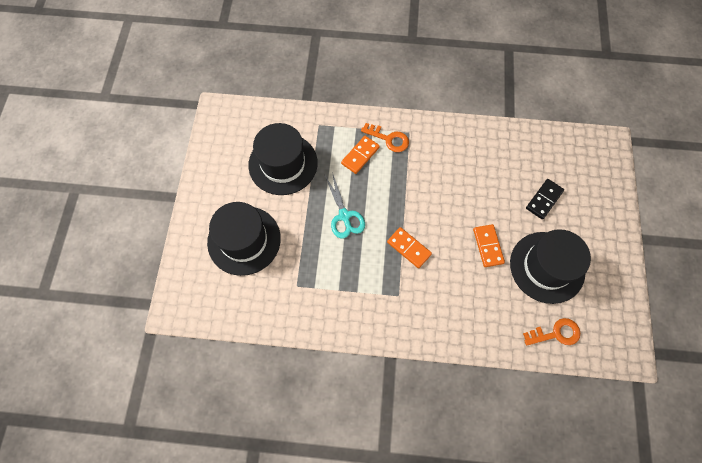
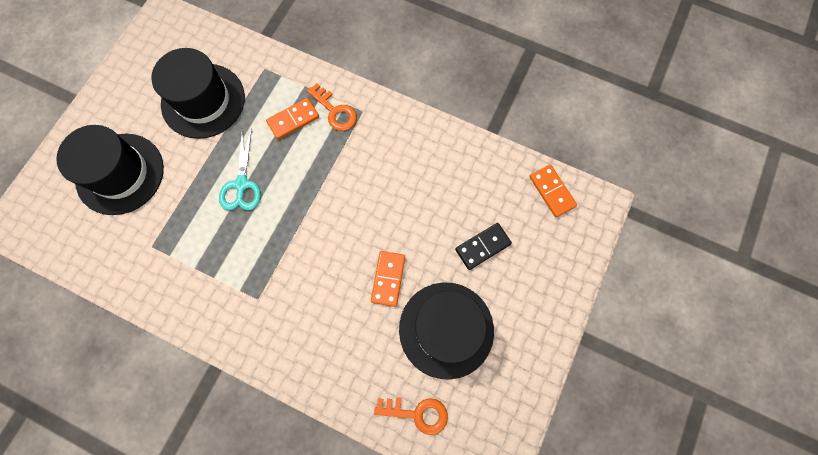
camera: 20 degrees right, 5 degrees up
(409, 248) = (296, 248): orange domino -> orange domino (552, 191)

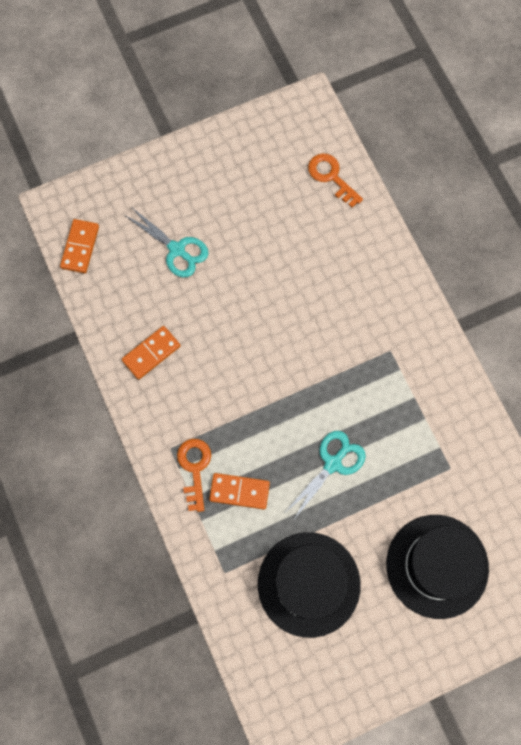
camera: 140 degrees left, 0 degrees up
(388, 279) = (273, 284): orange domino -> orange domino (151, 353)
(446, 329) = (261, 214): black hat -> none
(482, 246) = (177, 250): black domino -> turquoise scissors

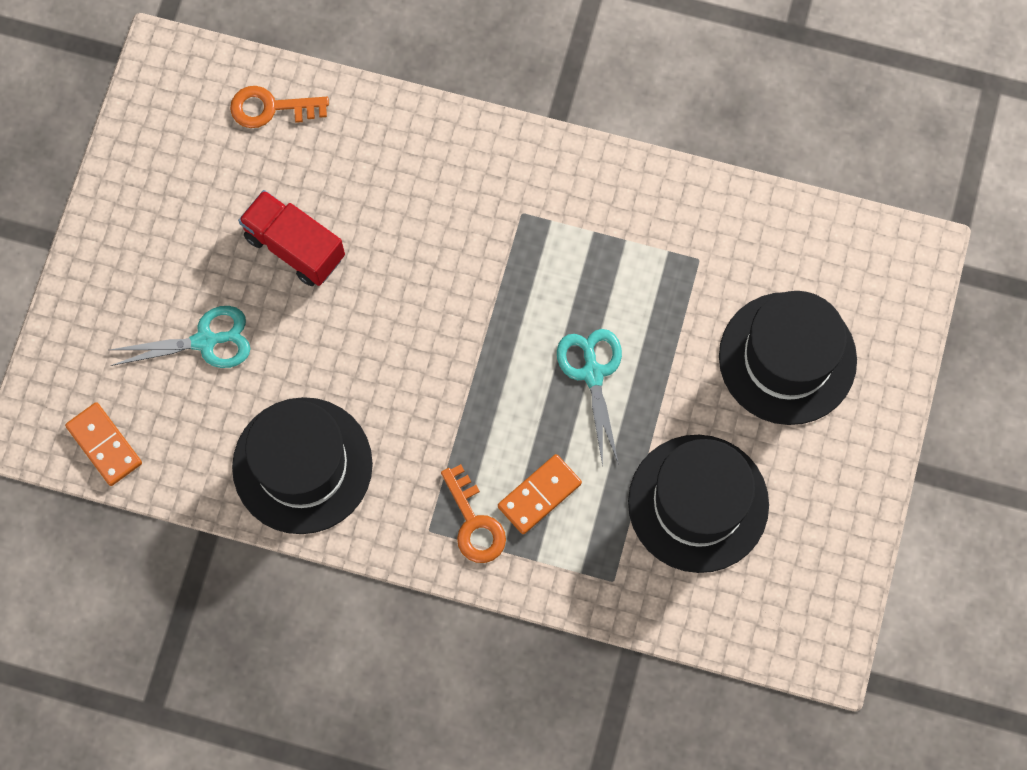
camera: 50 degrees left, 0 degrees up
(151, 353) = (302, 465): orange domino -> black hat
(194, 469) = (474, 522): orange key -> orange key turned 150 degrees counterclockwise
(266, 251) = (294, 247): none -> red truck

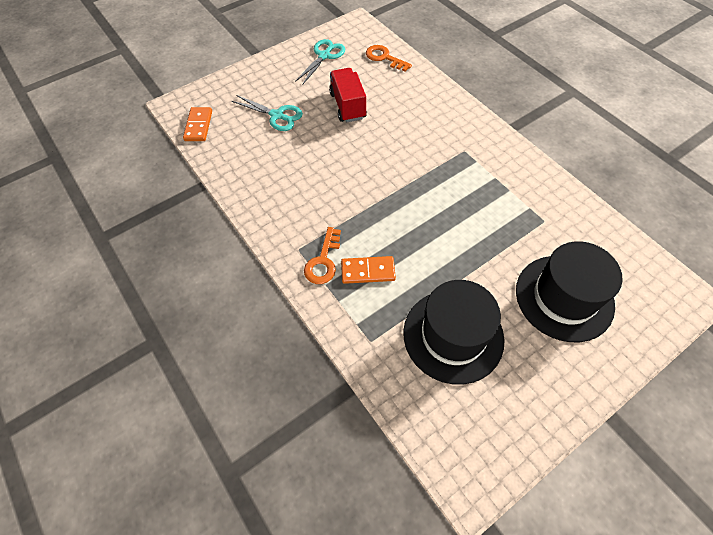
camera: 40 degrees right, 15 degrees down
(302, 465) = (268, 184): black hat -> none
(592, 373) = (444, 235): turquoise scissors -> turquoise scissors (324, 56)

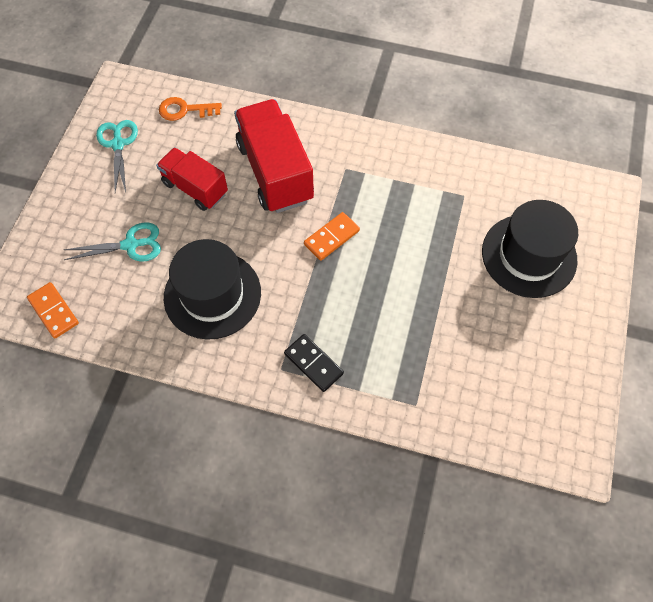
camera: 40 degrees left, 5 degrees up
(323, 261) = (313, 363): orange key -> black domino
(368, 271) = (360, 344): orange domino -> orange domino (331, 237)
(410, 125) = (275, 172): none -> red truck
(453, 335) = (474, 350): black hat -> black hat (212, 294)

